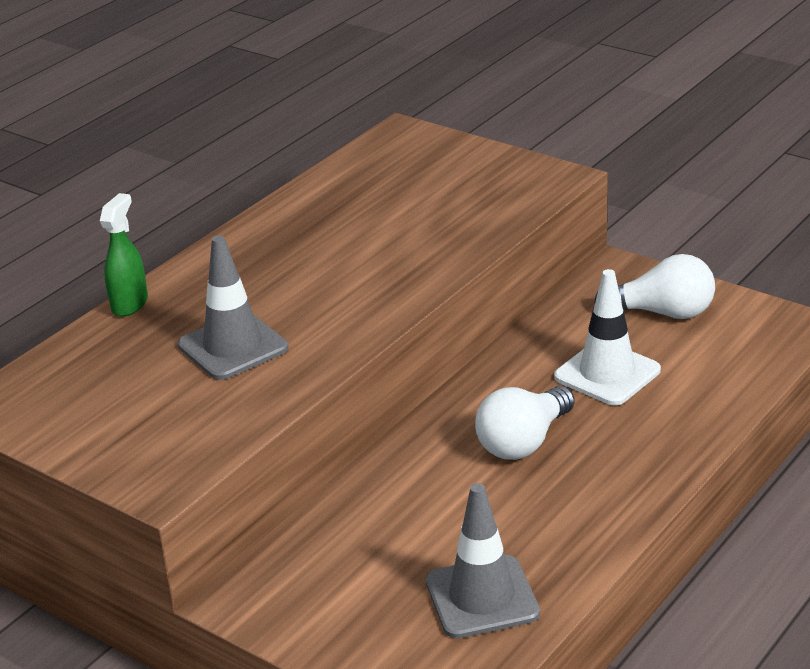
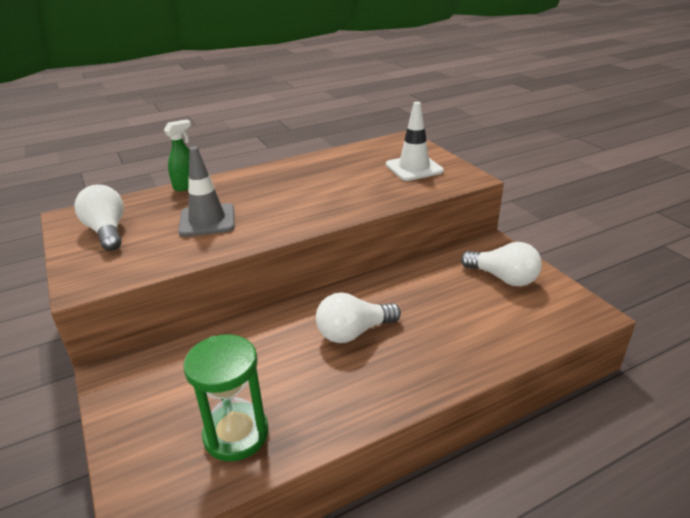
camera: 25 degrees right, 0 degrees up
(92, 407) = (107, 231): none -> white light bulb
(482, 597) = (236, 434): grey traffic cone -> green hourglass
(607, 374) = (439, 305): white traffic cone -> white traffic cone (414, 168)

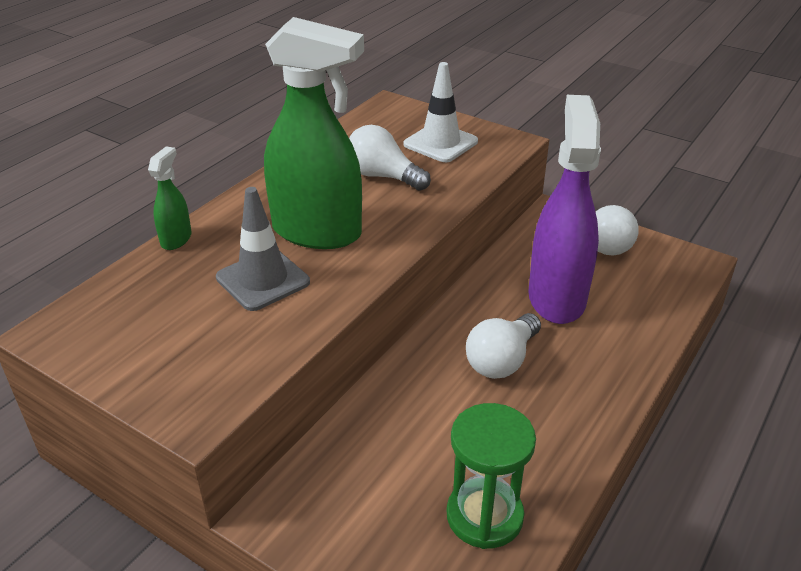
camera: 30 degrees left, 5 degrees up
(107, 231) = (139, 336): white light bulb -> white light bulb (383, 176)
(271, 202) = (318, 232): none -> green spray bottle
(438, 303) = (556, 297): none -> purple spray bottle

